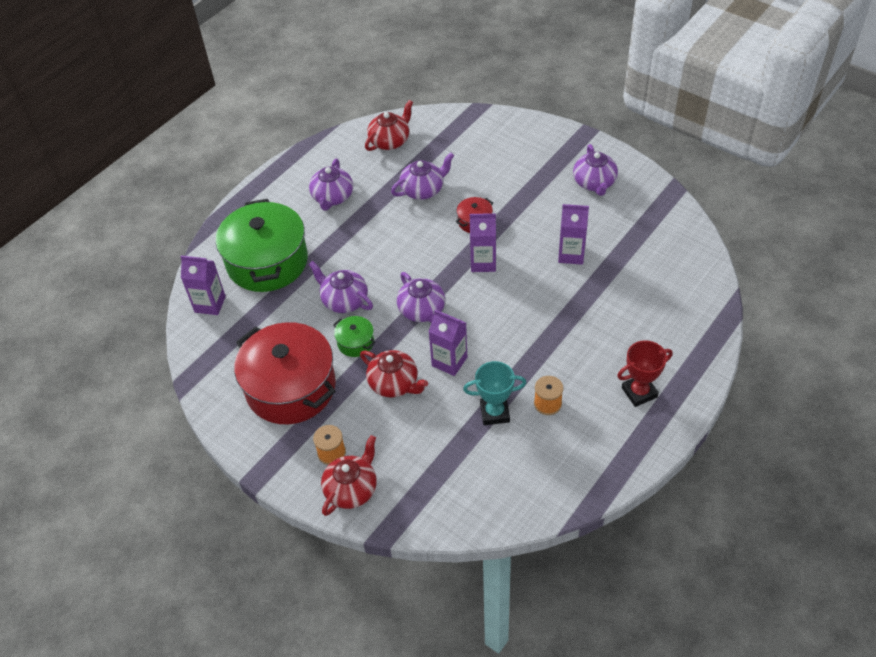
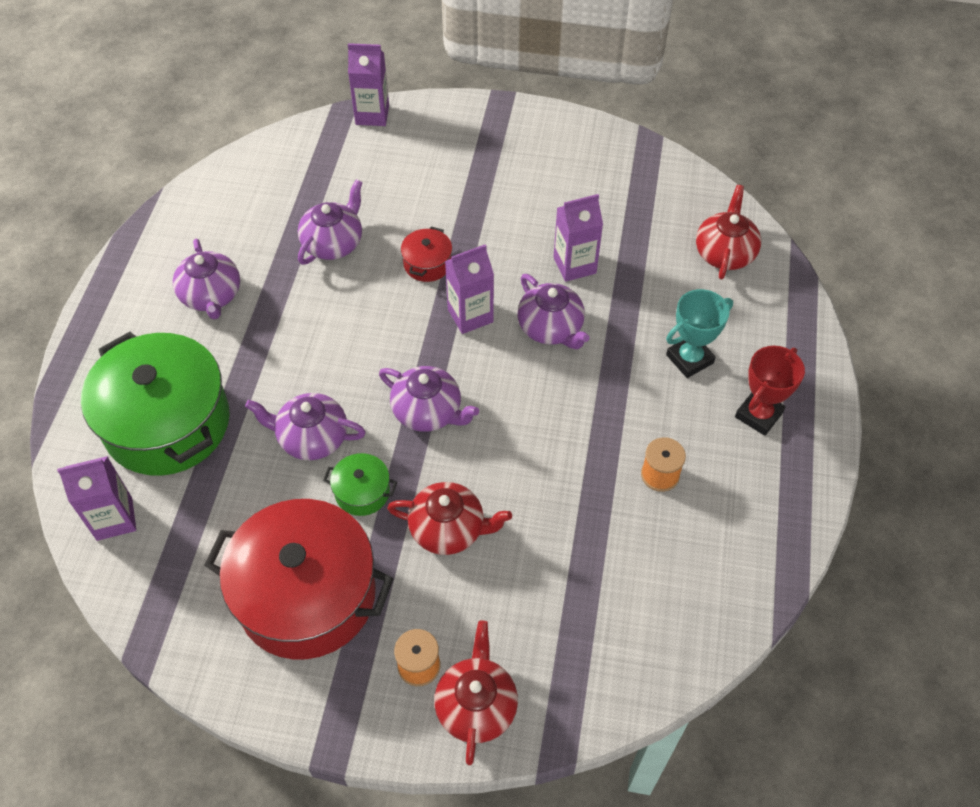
camera: 30 degrees left, 5 degrees up
(390, 141) = (249, 190): red teapot -> red teapot (724, 253)
(449, 361) = (504, 468): purple carton -> purple carton (372, 115)
(494, 413) = (602, 515): turquoise trophy -> turquoise trophy (689, 359)
(594, 183) = (549, 162): purple teapot -> purple teapot (551, 328)

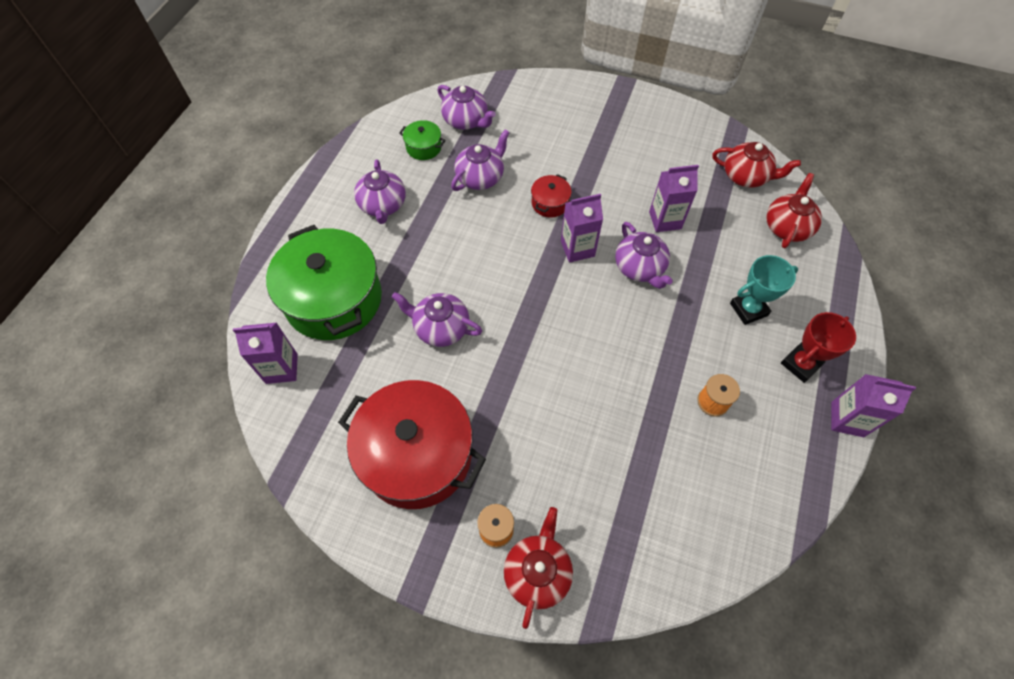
camera: 10 degrees right, 5 degrees up
(362, 492) = (473, 378): green pot -> green pot (423, 147)
(372, 115) = (524, 83): purple carton -> purple carton (847, 419)
(428, 411) = (534, 320): purple teapot -> purple teapot (466, 121)
(449, 529) = (536, 419): red teapot -> red teapot (746, 176)

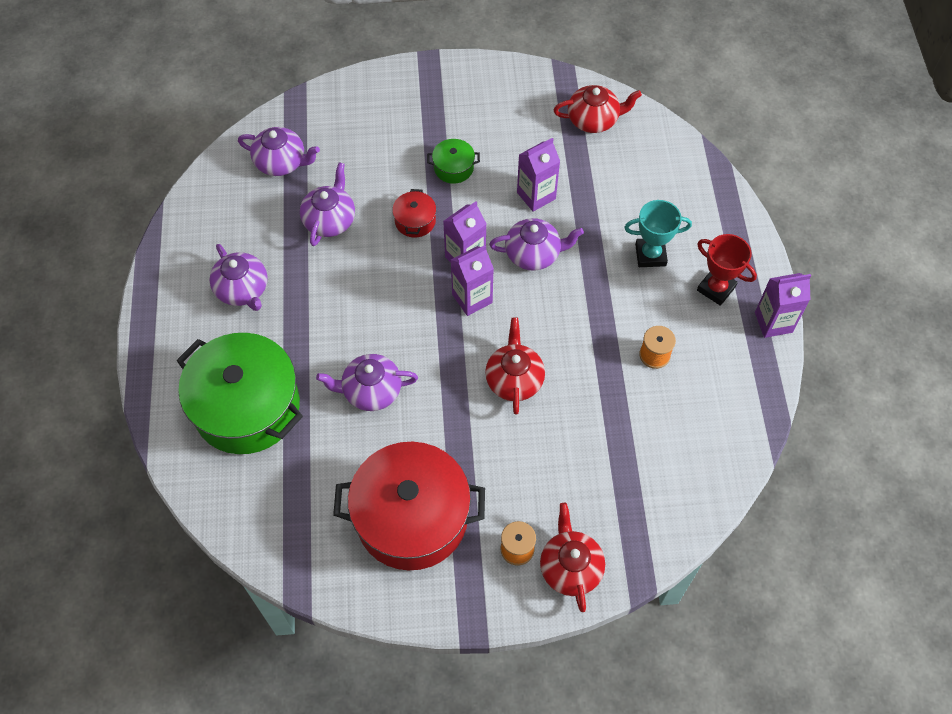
camera: 25 degrees left, 0 degrees up
(281, 368) = (233, 496): purple carton -> purple carton (472, 298)
(423, 147) = (251, 209): green pot -> green pot (453, 168)
(640, 268) = (534, 254): purple teapot -> purple teapot turned 45 degrees counterclockwise
(748, 309) = (650, 255): turquoise trophy -> turquoise trophy turned 45 degrees clockwise
(787, 227) = (652, 158): red teapot -> red teapot (514, 379)
(800, 364) = (716, 288): red trophy -> red trophy turned 75 degrees counterclockwise

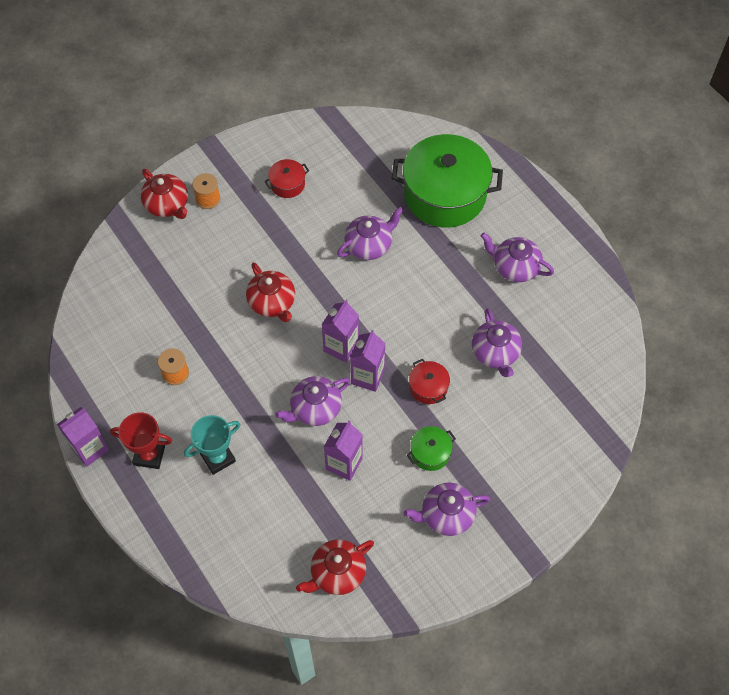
camera: 150 degrees right, 0 degrees up
(281, 162) = (574, 382): purple teapot -> purple teapot (446, 515)
(412, 517) = (287, 184): red pot -> red pot, size x0.42

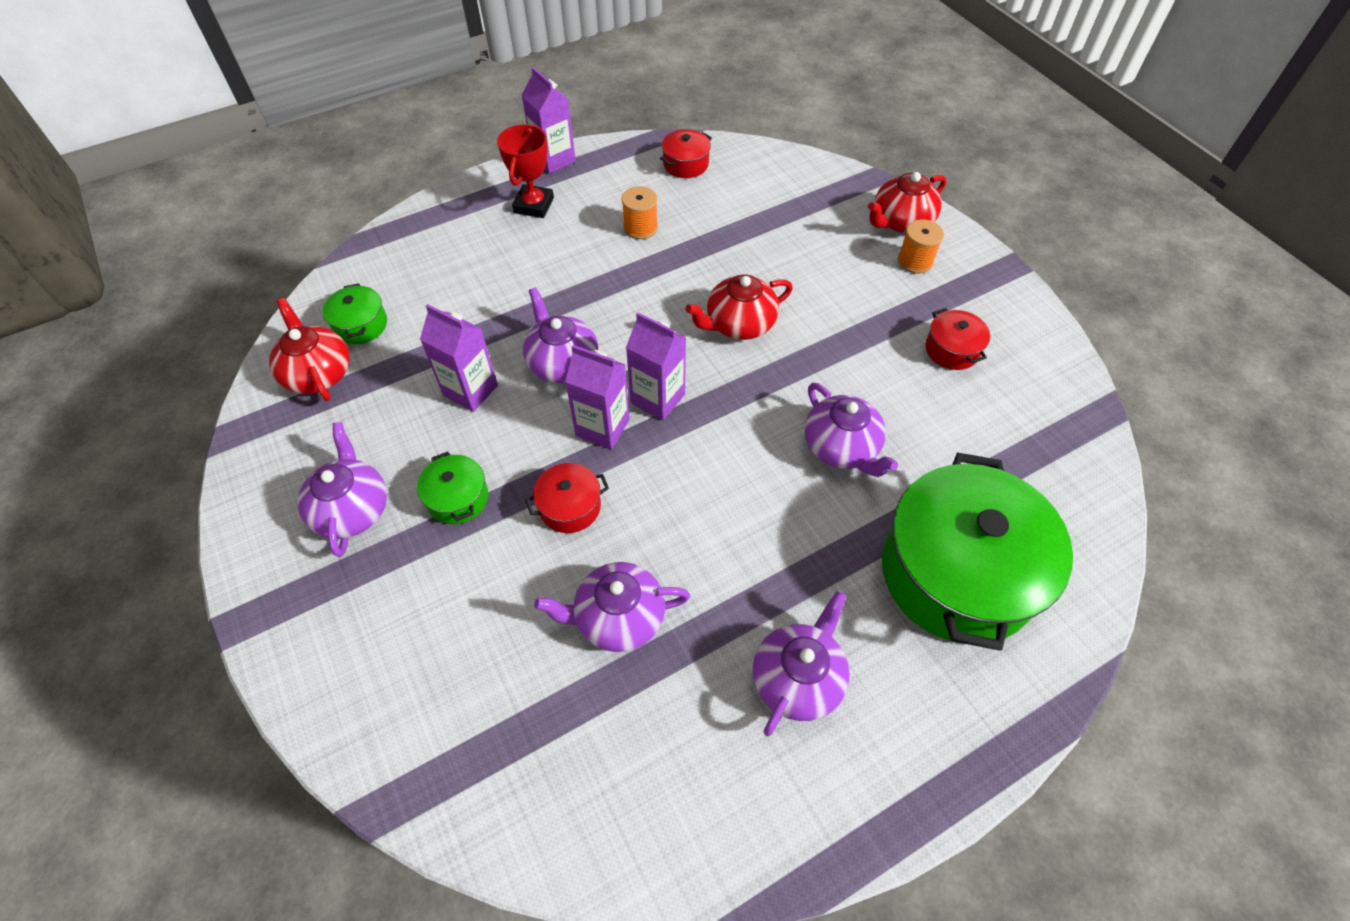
camera: 95 degrees right, 5 degrees down
(98, 347) = (686, 164): none -> red pot
(218, 458) = (514, 264): turquoise trophy -> none
(288, 556) = (360, 325): none -> green pot

